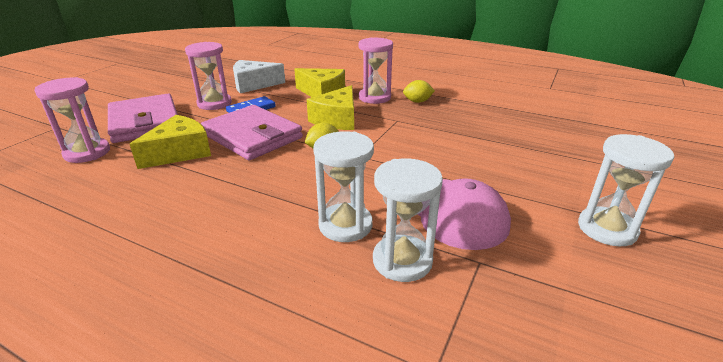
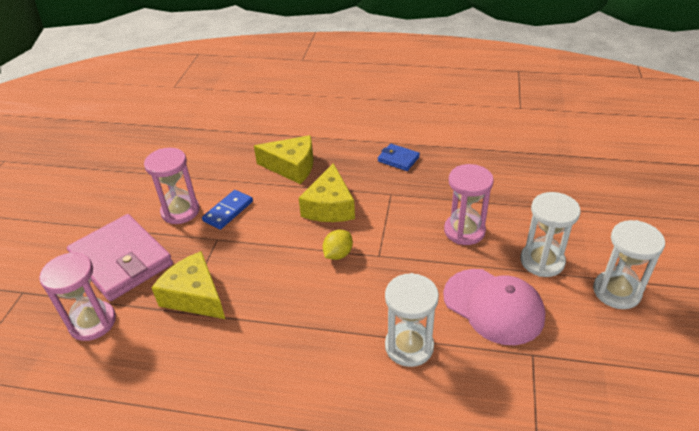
camera: 15 degrees left, 10 degrees up
(180, 152) = (195, 296): yellow cheese -> yellow cheese turned 75 degrees counterclockwise
(252, 136) = (256, 254): pink wallet -> none
(253, 85) = (205, 168): white cheese -> none
(374, 97) = (351, 162): pink hourglass -> pink hourglass (464, 231)
(402, 261) = (473, 371): white hourglass -> white hourglass (542, 261)
(417, 101) = (398, 159): yellow lemon -> blue wallet

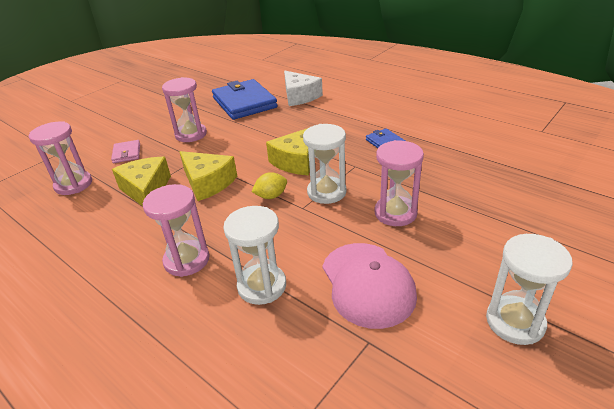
camera: 30 degrees right, 5 degrees down
(121, 260) = (126, 153): pink wallet -> pink wallet, size x0.46
(207, 152) = (244, 103): none -> blue wallet
(228, 211) = (221, 143): blue domino -> none
(265, 127) = (299, 96): none -> white cheese
(292, 167) = (294, 126): yellow cheese -> yellow cheese (208, 183)
(315, 352) = (187, 260): none -> pink hourglass
(542, 261) = (452, 263): white hourglass -> white hourglass (326, 192)

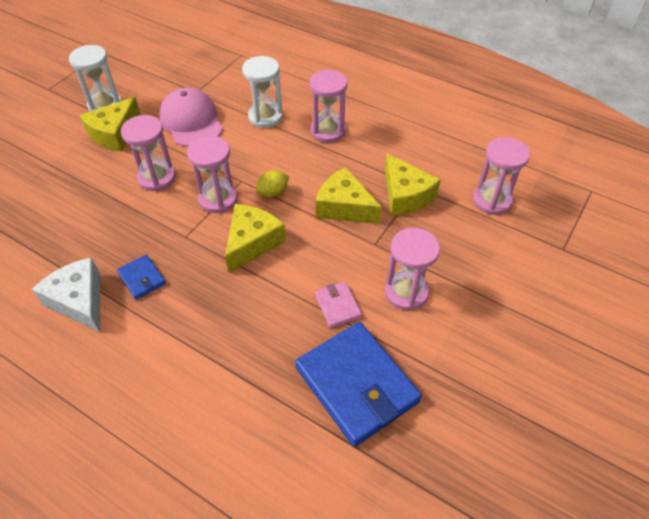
camera: 170 degrees right, 15 degrees up
(126, 153) = (470, 251): pink wallet -> pink wallet (338, 306)
(299, 96) = (262, 408): white cheese -> white cheese (79, 301)
(326, 192) = (218, 199): white hourglass -> pink hourglass
(472, 269) = (115, 134): none -> yellow cheese

